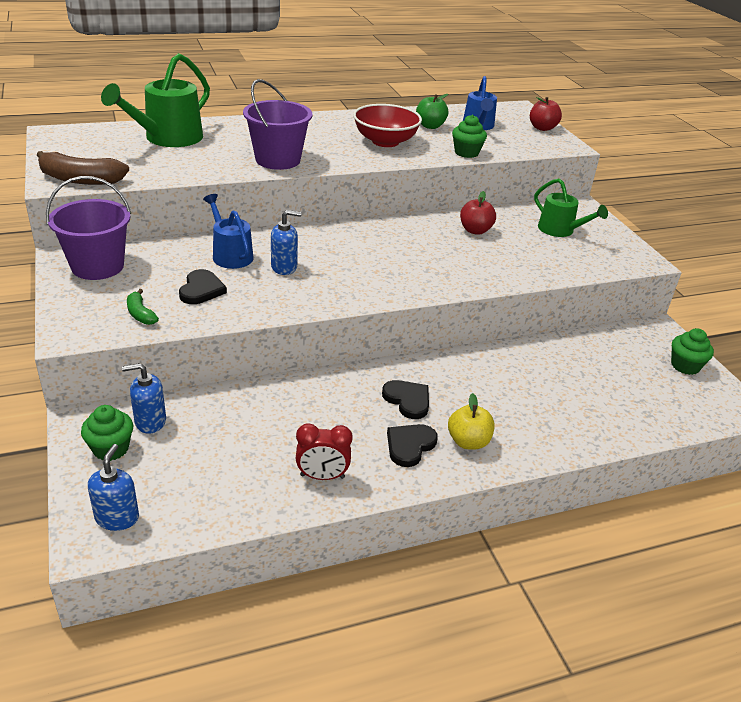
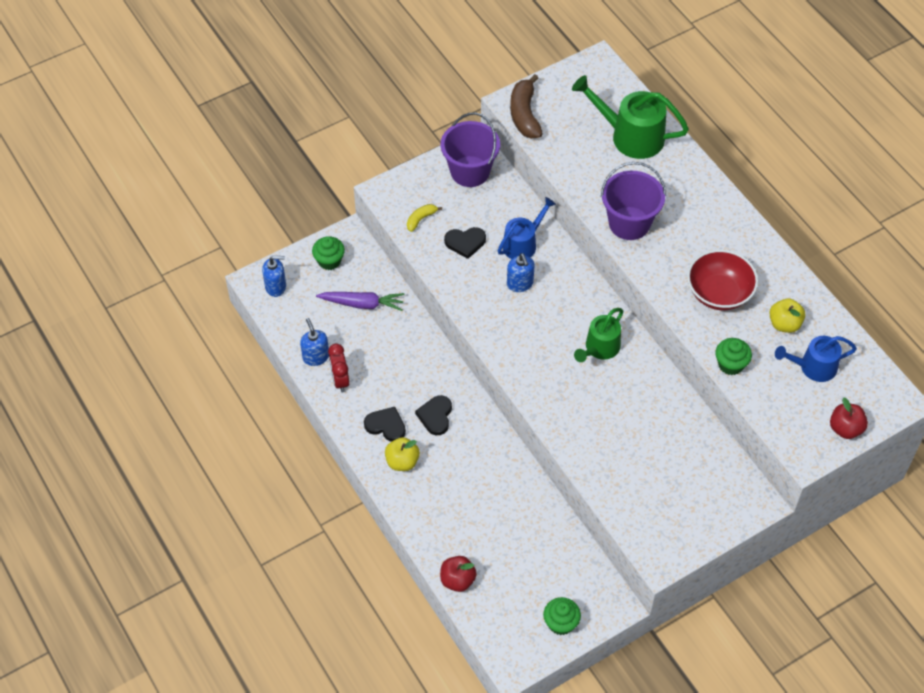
camera: 80 degrees right, 20 degrees up
(140, 314) = (421, 219): green banana -> yellow banana
(150, 421) = (360, 271): blue soap dispenser -> blue soap dispenser (316, 357)
(206, 430) = (362, 304): none -> purple carrot
(407, 400) = (435, 416): black heart -> black heart turned 150 degrees clockwise
(430, 126) = (784, 324): green apple -> yellow apple
(475, 230) = (652, 411): red apple -> red apple (457, 580)
(560, 230) = (689, 484): green watering can -> green watering can (600, 348)

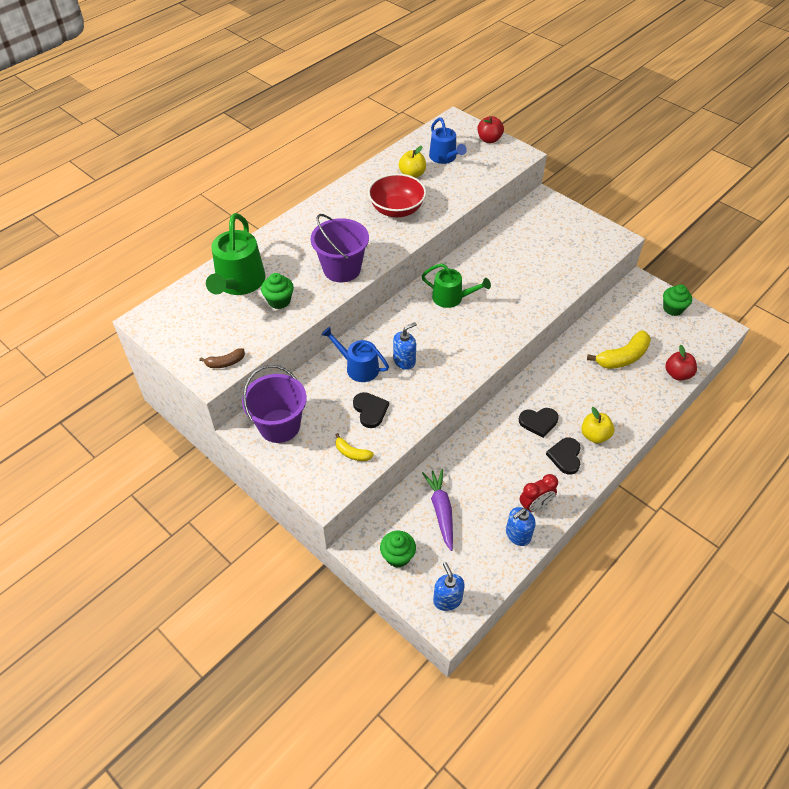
camera: 105 degrees left, 5 degrees down
(499, 532) = (622, 357): none -> yellow banana
(524, 114) = (225, 363): brown banana -> brown banana, size x0.54
(730, 364) = (461, 196): green cupcake -> green cupcake (279, 301)

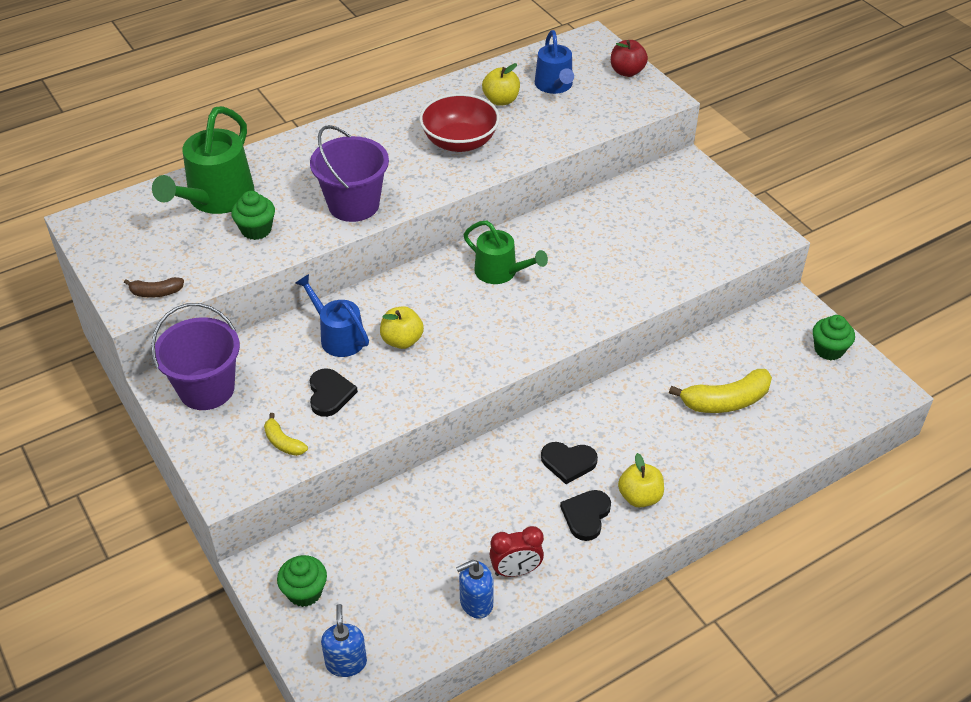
camera: 15 degrees right, 5 degrees down
(404, 361) = (402, 340): blue soap dispenser -> yellow apple
(441, 511) = (386, 548): purple carrot -> none
(677, 374) = (796, 440): red apple -> none

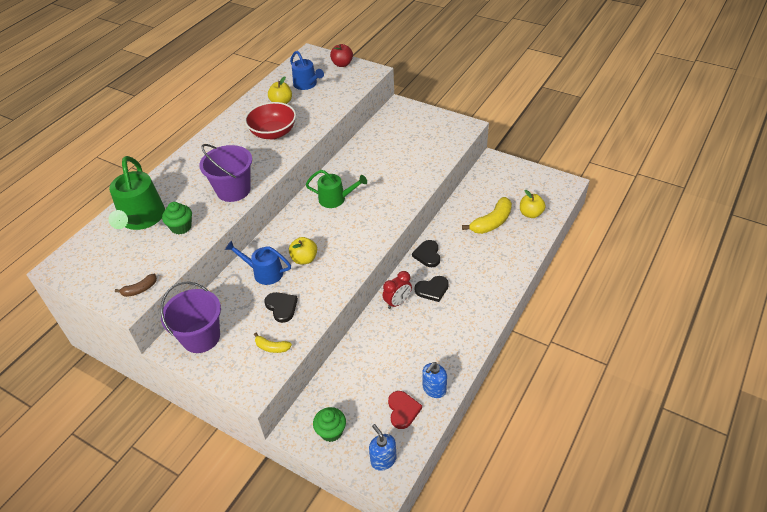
camera: 25 degrees left, 0 degrees up
(415, 610) = (403, 410): none -> red heart
(516, 571) = (444, 361): red clock -> red clock (397, 302)
(586, 515) = (461, 314): black heart -> black heart (427, 255)
(639, 497) = (482, 291): yellow apple -> yellow apple (530, 214)
(829, 350) = (524, 175): green cupcake -> none

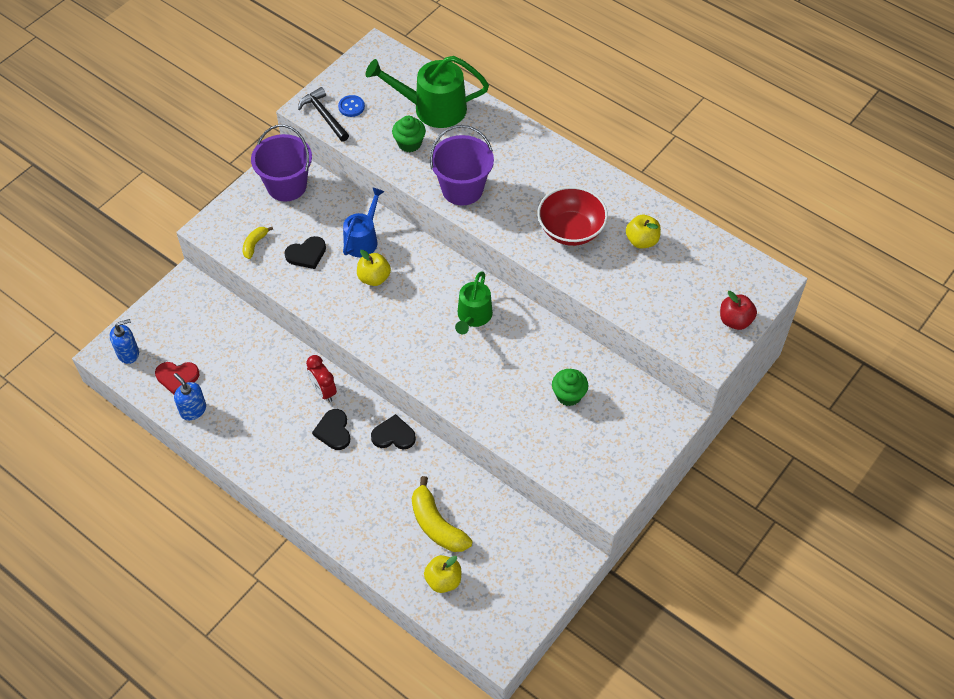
camera: 95 degrees right, 10 degrees up
(131, 272) = (351, 107): none -> blue button
(140, 289) = (324, 115): brown banana -> black hammer
(307, 84) = (683, 273): blue watering can -> none
(331, 431) = (174, 312): green cupcake -> green cupcake (568, 395)

